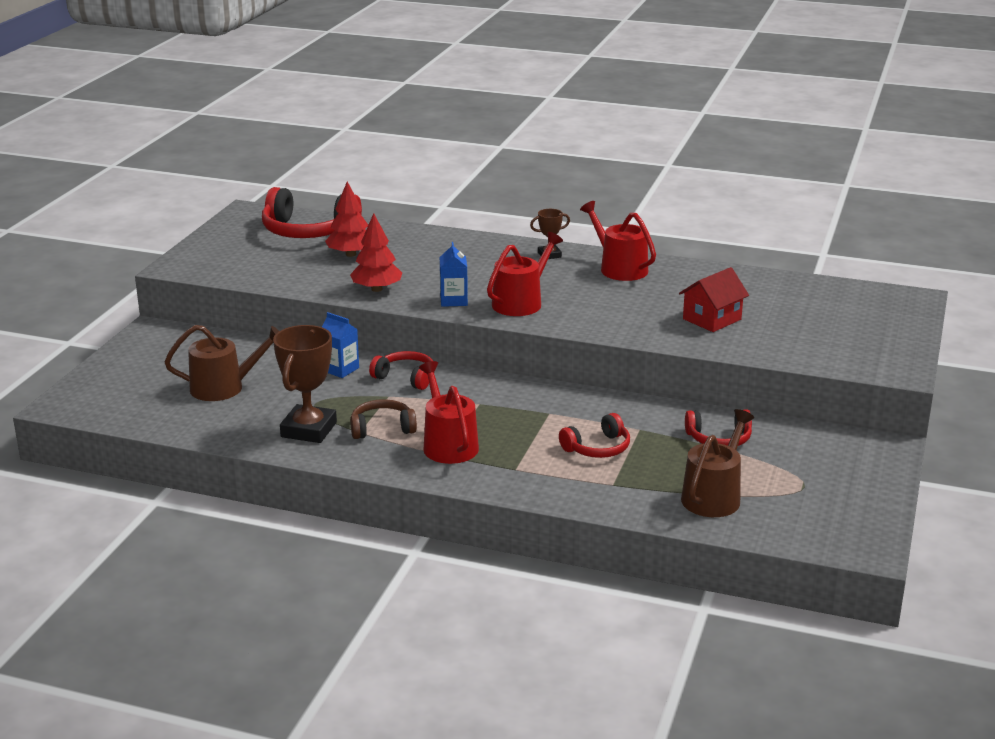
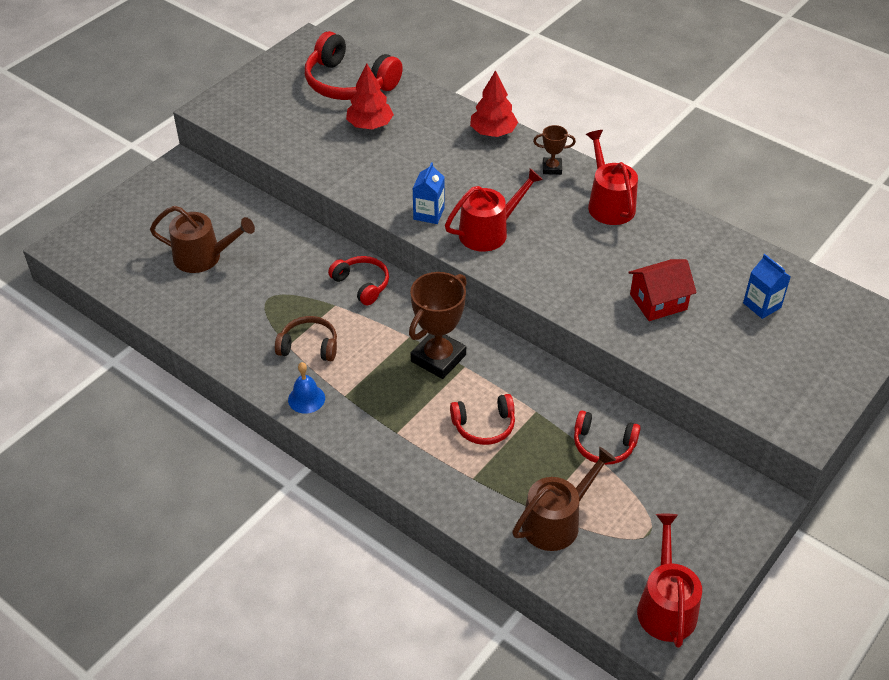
camera: 20 degrees right, 20 degrees up
(309, 430) = (247, 331): brown trophy -> brown trophy (438, 358)
(340, 369) = (311, 258): blue carton -> blue carton (762, 305)
(377, 289) = (368, 180): red tree -> red tree (493, 132)
(406, 464) = (306, 399): none -> blue bell
(448, 444) = (354, 383): red watering can -> red watering can (666, 606)

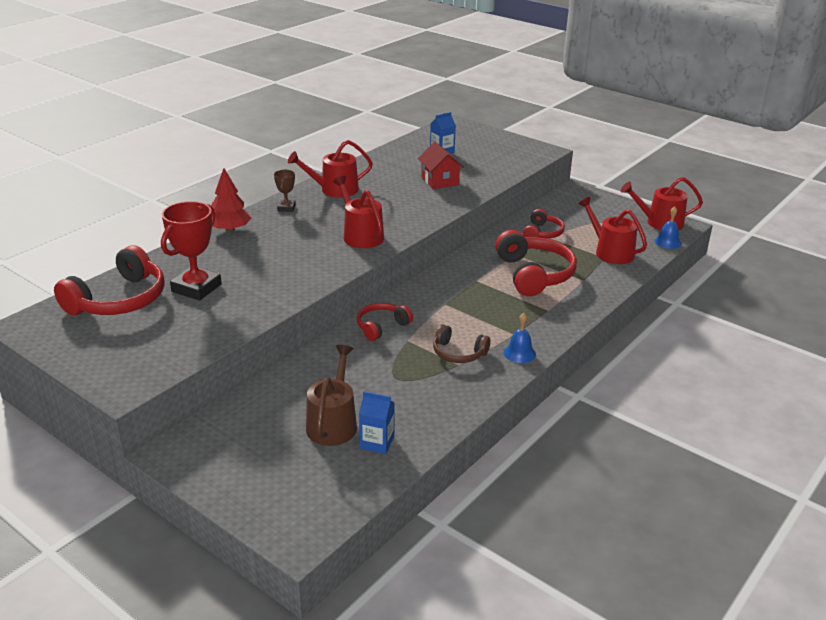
camera: 90 degrees left, 15 degrees down
(309, 346) = (458, 353): brown headphones -> brown headphones turned 75 degrees counterclockwise
(370, 125) = (196, 288): red tree -> red trophy
(428, 214) = (334, 260): blue carton -> blue carton (377, 442)
(438, 358) = (468, 291): brown trophy -> none
(484, 426) = (534, 274): red headphones -> red headphones, size x1.78
(556, 521) = (610, 252): brown watering can -> red watering can
(599, 604) = (667, 242): none -> blue bell

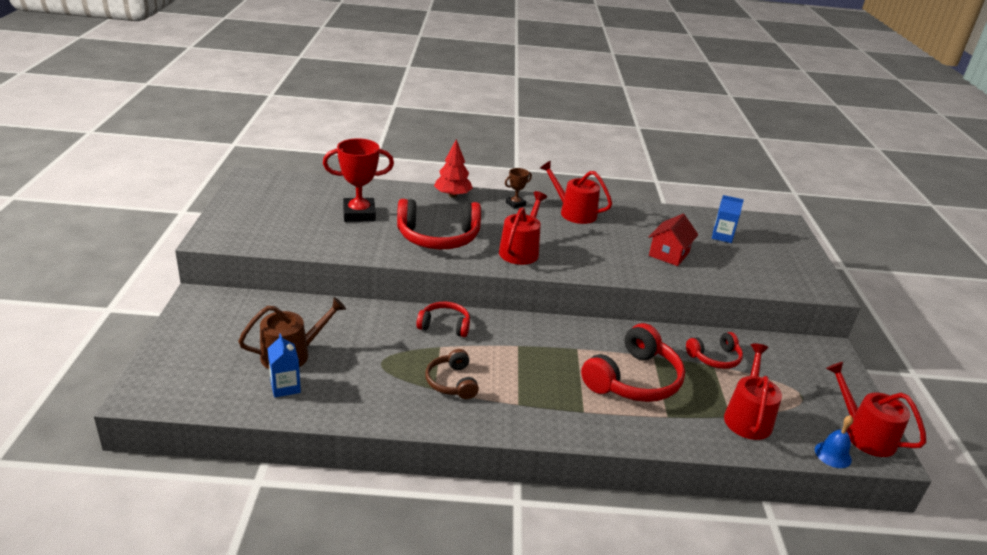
camera: 50 degrees right, 0 degrees up
(119, 300) = (312, 194): red headphones -> red headphones (438, 237)
(519, 353) = (492, 419): blue bell -> none

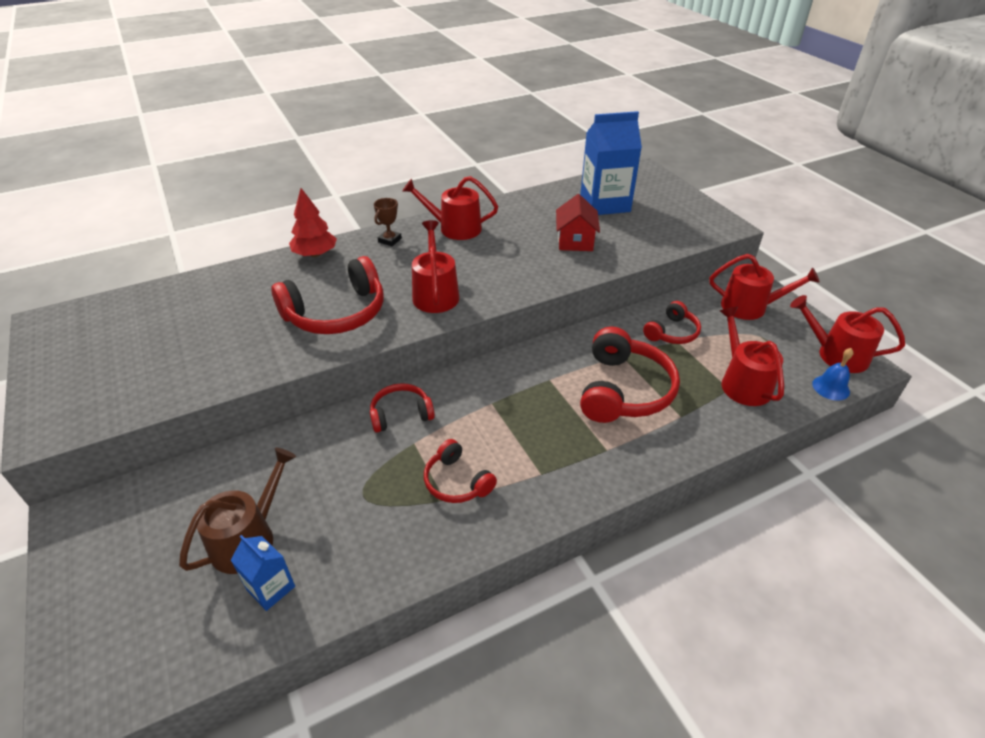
camera: 25 degrees left, 10 degrees up
(359, 214) = (223, 319): red trophy -> none
(452, 382) = (457, 482): brown headphones -> red headphones
(722, 236) = (605, 204): blue carton -> blue carton, size x1.98
(810, 367) = (749, 307): none -> red watering can

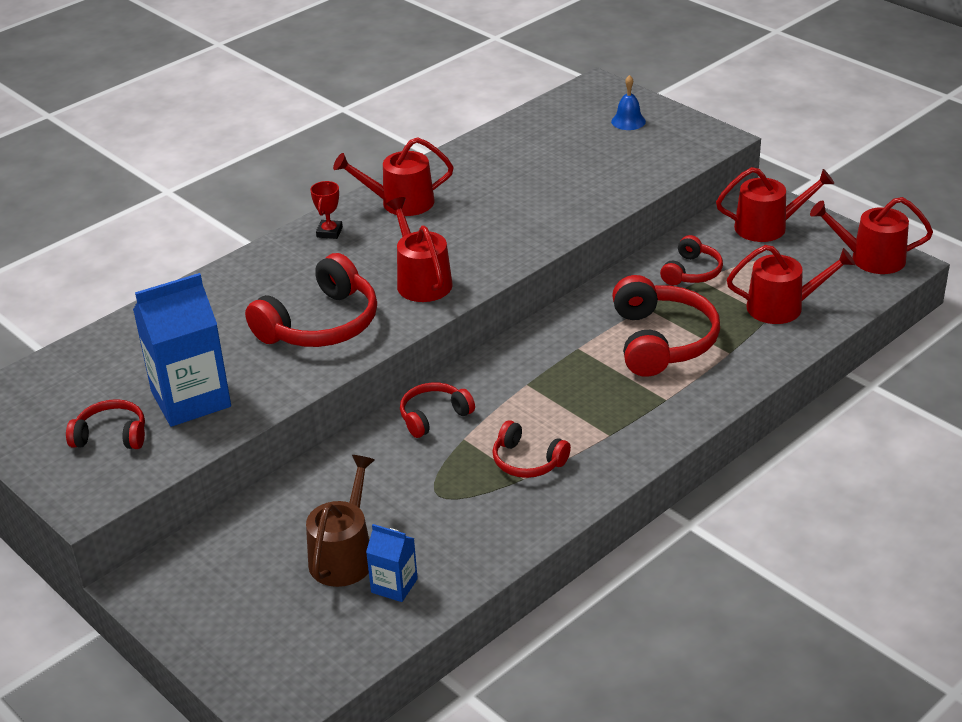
camera: 15 degrees left, 5 degrees down
(114, 373) = (111, 435): none -> red headphones
(315, 254) = (249, 266): red tree -> none
(390, 240) = (329, 232): brown trophy -> red trophy
(575, 241) = (551, 190): red house -> none
(605, 204) = (566, 138): blue carton -> blue carton (191, 399)
(742, 383) = (782, 307): red watering can -> red watering can turned 120 degrees clockwise
(831, 387) = (872, 292): blue bell -> blue bell (628, 121)

